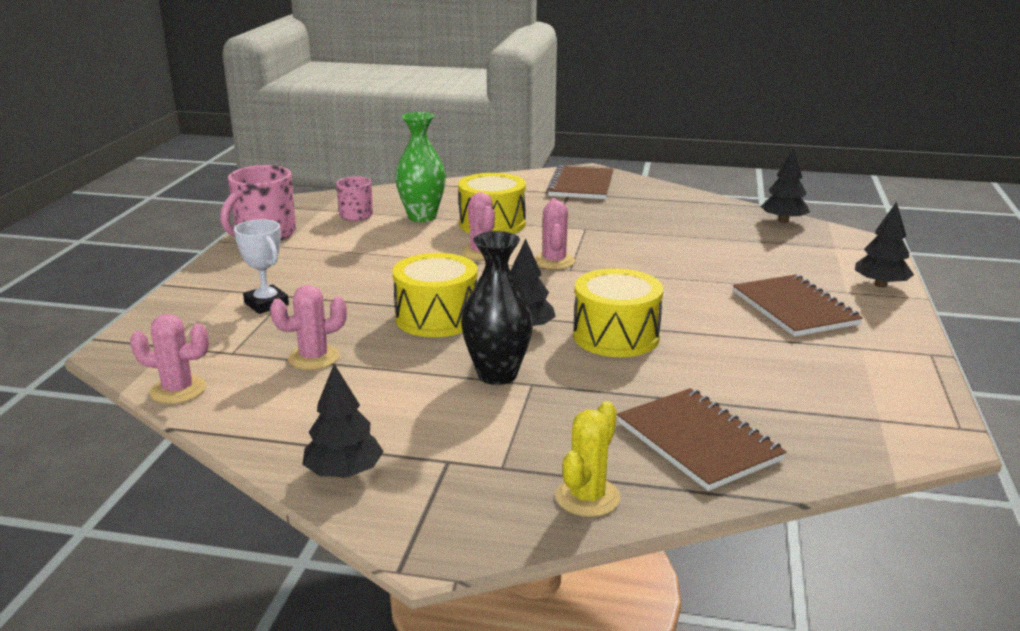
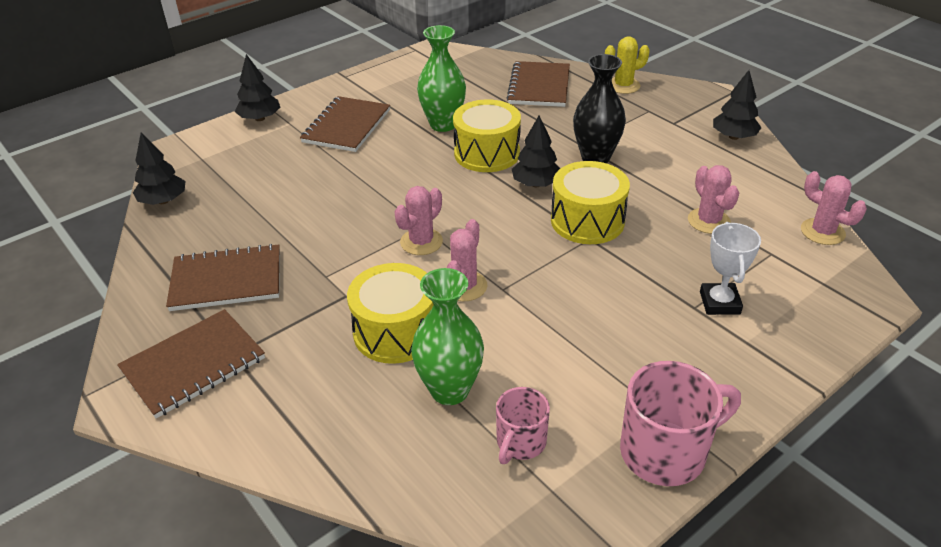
camera: 140 degrees left, 15 degrees up
(314, 358) = (708, 221): pink cactus -> pink cactus turned 60 degrees clockwise
(641, 209) = (226, 280): none -> brown notebook
(712, 345) = (443, 124): none -> green vase

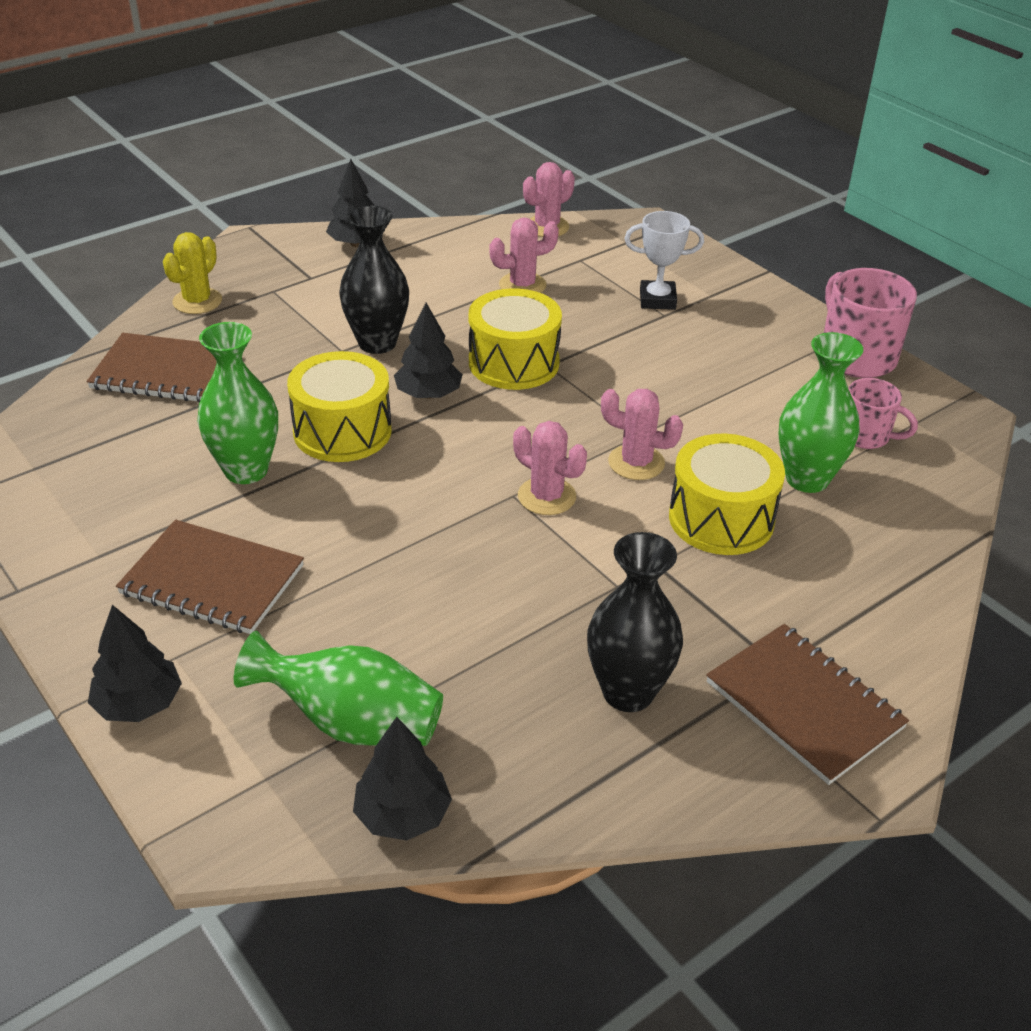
camera: 90 degrees left, 0 degrees up
(226, 280) = (628, 692): brown notebook -> black vase
(230, 180) = (351, 723): none -> green vase
(623, 86) = (197, 301): yellow cactus -> yellow cactus turned 45 degrees clockwise

